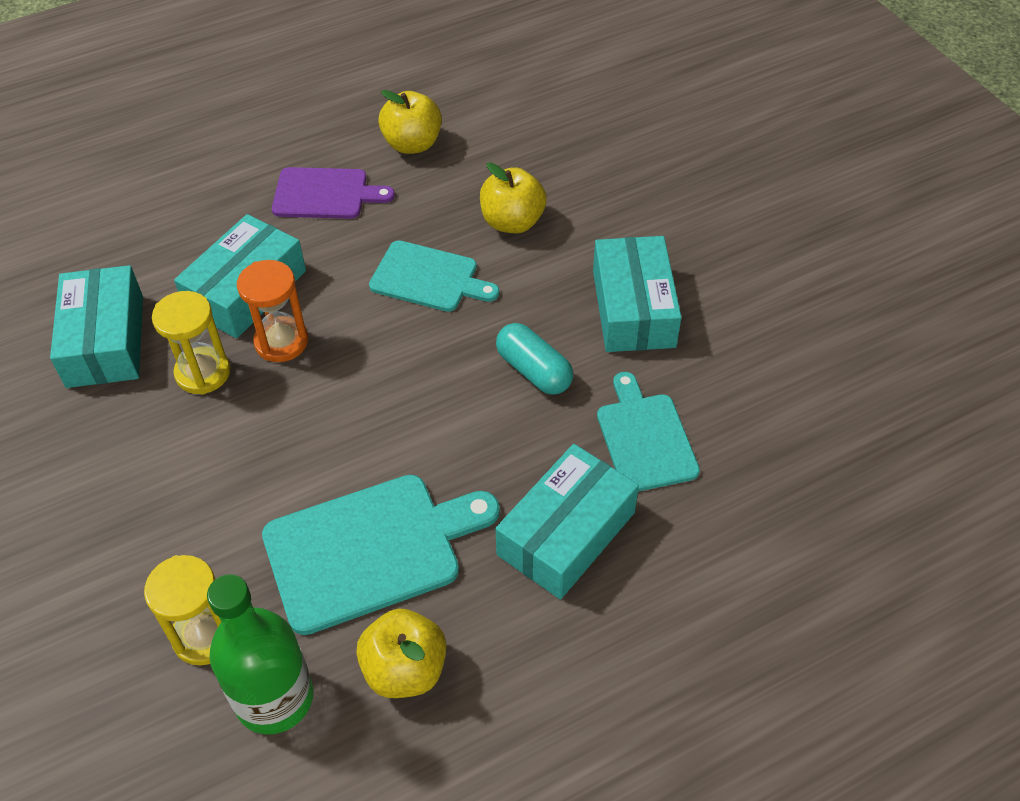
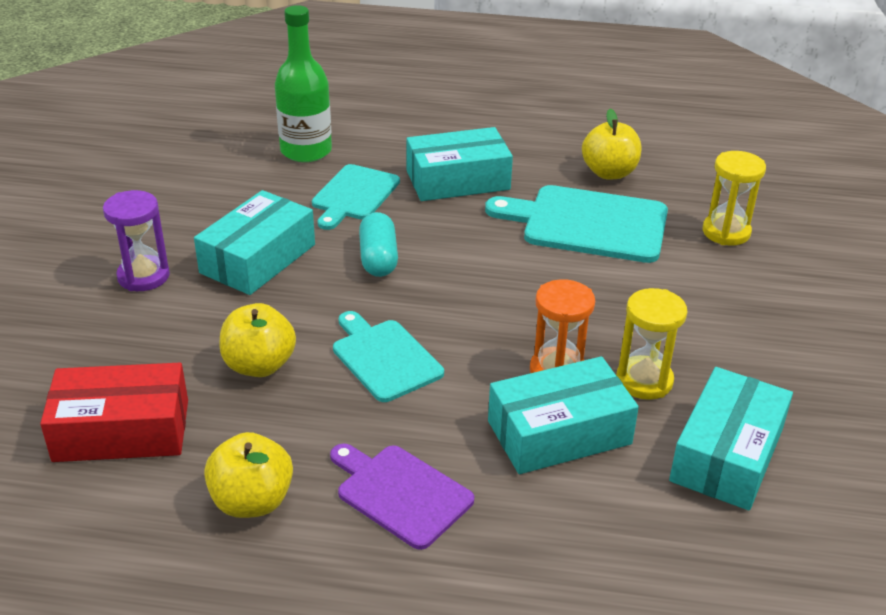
camera: 145 degrees left, 15 degrees down
(274, 698) = (695, 193): green bottle -> green bottle (306, 151)
(543, 137) = (122, 430): none -> red box
(695, 240) = (143, 276): none -> purple hourglass

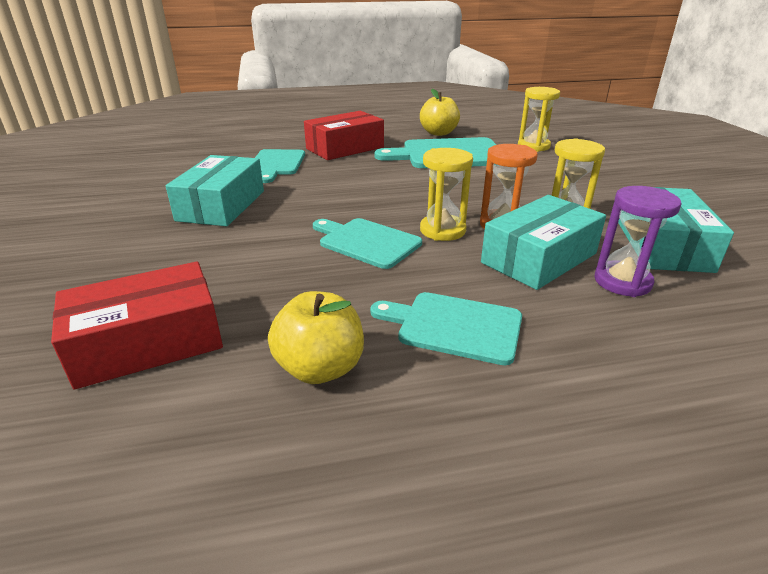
camera: 20 degrees left, 5 degrees down
(143, 276) = (123, 231): purple hourglass -> purple hourglass (622, 282)
(259, 365) = (263, 267): yellow apple -> none
(306, 151) = (225, 149): green bottle -> none
(378, 258) = (318, 191): turquoise capsule -> none
(400, 493) = (454, 326): purple cutting board -> turquoise cutting board
(458, 180) = (345, 148): turquoise box -> red box
(480, 362) = (442, 230): none -> yellow hourglass

